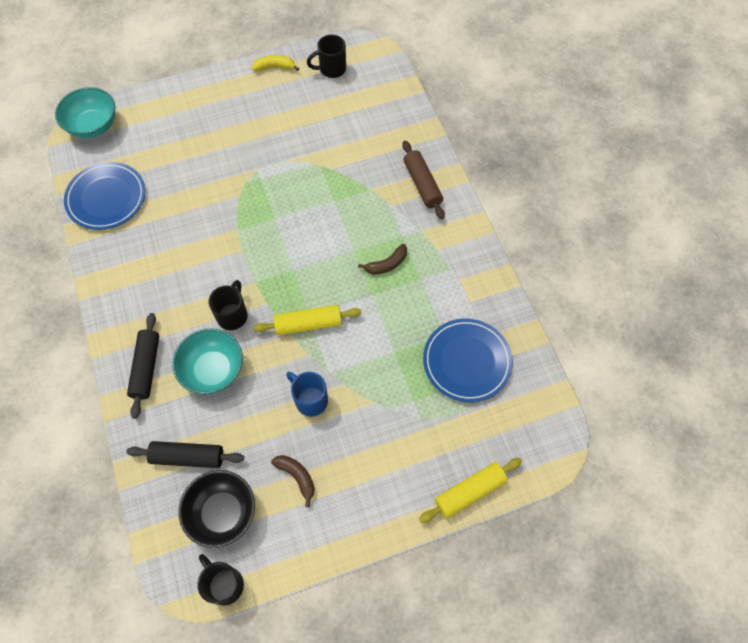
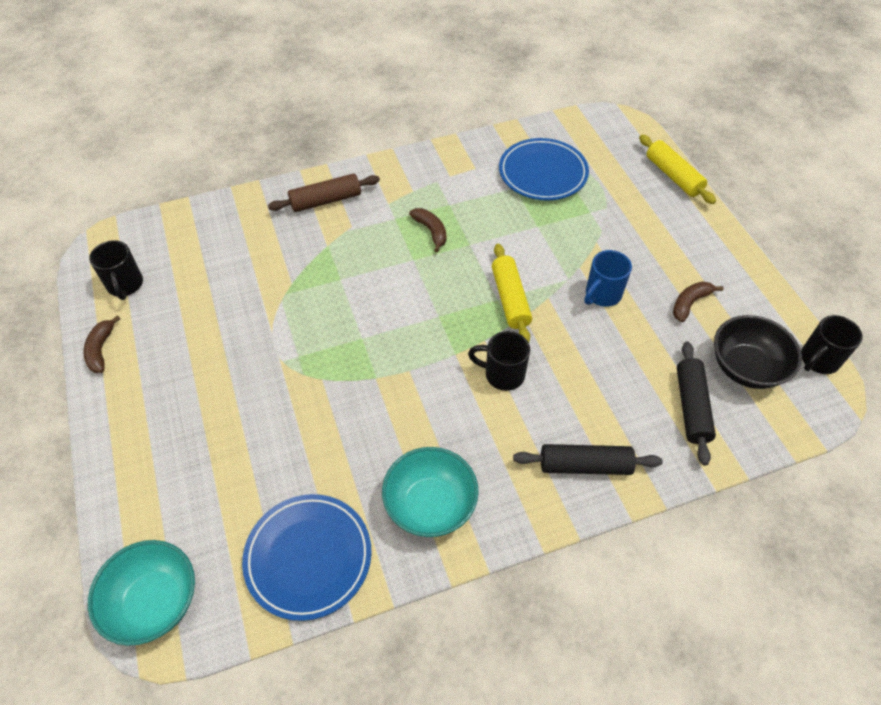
camera: 90 degrees left, 10 degrees down
(213, 370) = (579, 390): turquoise bowl -> turquoise bowl (430, 505)
(275, 67) = (101, 349): yellow banana -> brown banana

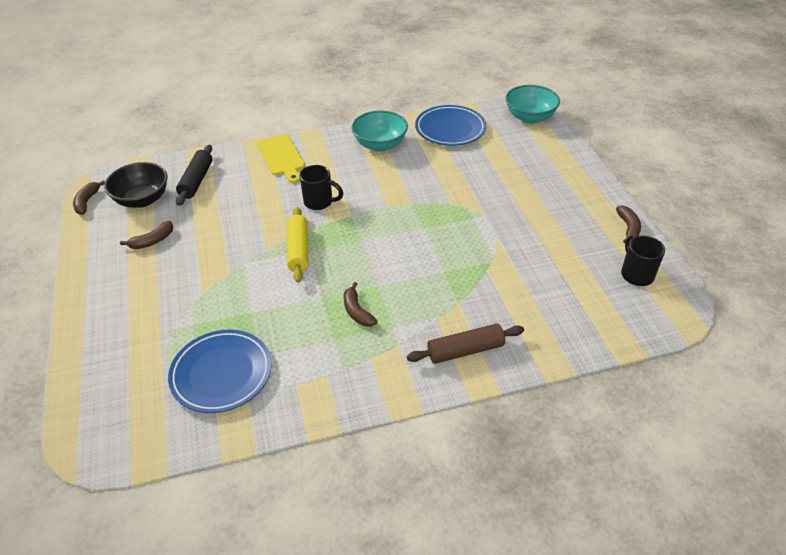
camera: 175 degrees left, 10 degrees down
(585, 465) = (281, 157): black rolling pin -> yellow cutting board
(602, 294) = (220, 250): blue mug -> none
(673, 176) = (80, 362): yellow rolling pin -> none
(818, 360) = (87, 202): black mug -> brown banana

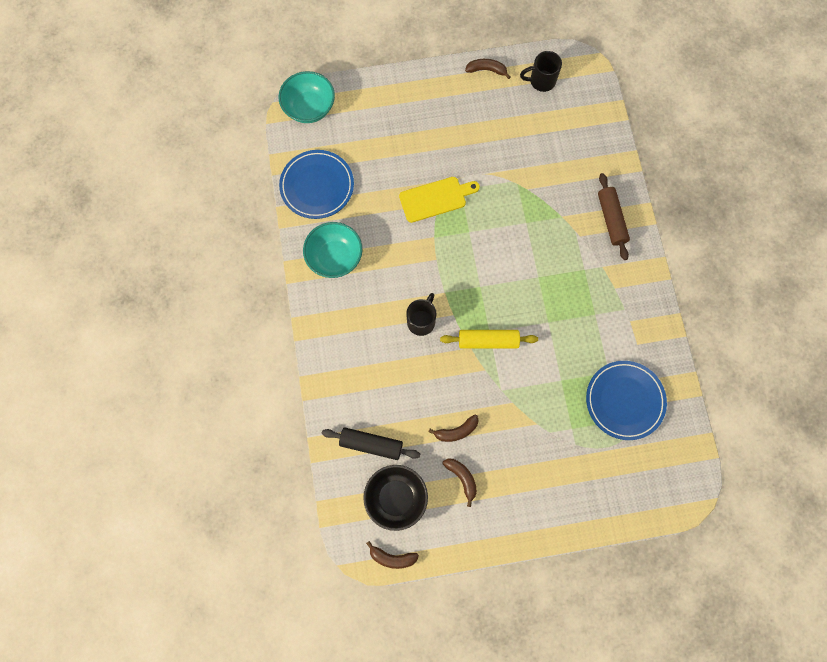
camera: 85 degrees left, 30 degrees up
(281, 157) = (341, 357): yellow cutting board -> yellow cutting board (435, 198)
(357, 311) = (566, 295): brown banana -> brown banana (456, 431)

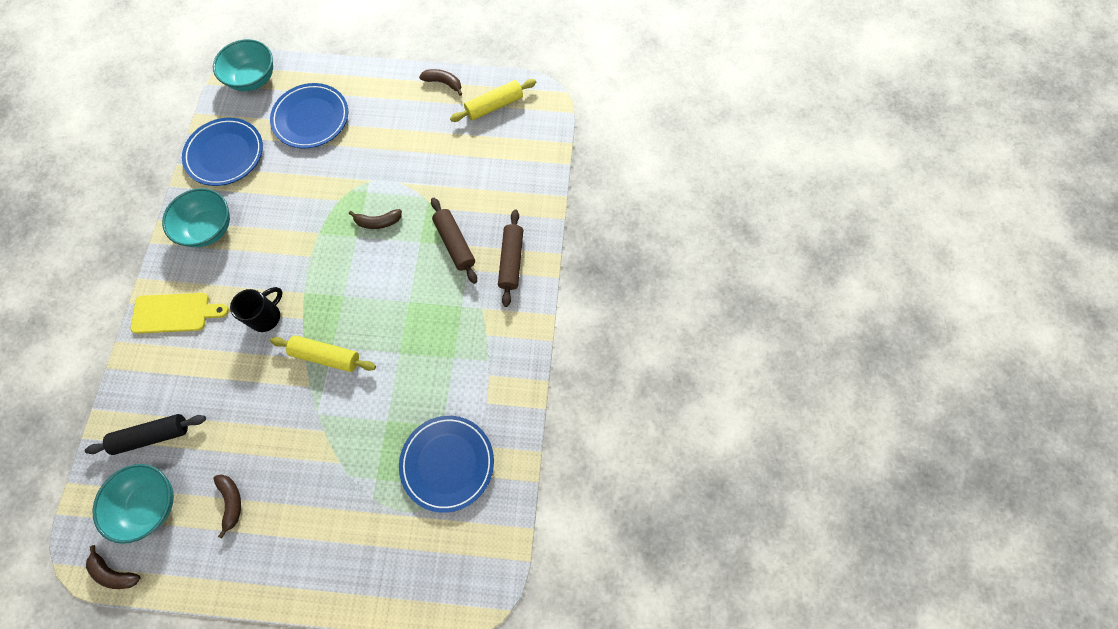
camera: 15 degrees right, 5 degrees down
(371, 444) = (153, 435): black rolling pin -> black rolling pin turned 45 degrees counterclockwise
(380, 133) = (311, 118): none -> blue plate
(396, 498) = (150, 504): black bowl -> turquoise bowl
(435, 198) = (337, 195): yellow cutting board -> yellow cutting board (175, 313)
(456, 431) = (249, 446): brown banana -> brown banana (378, 222)
(541, 81) = (494, 106): black mug -> yellow rolling pin
(557, 216) = (454, 243): none -> brown rolling pin

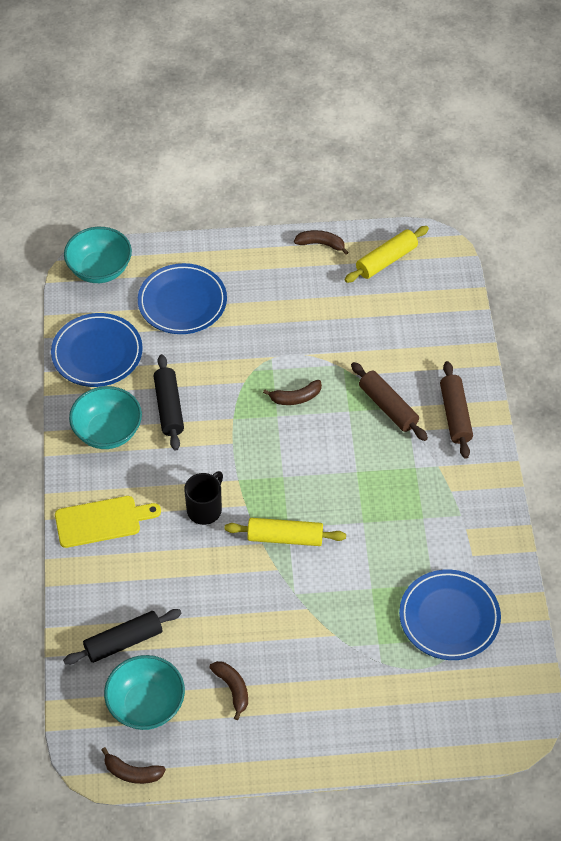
camera: 10 degrees left, 15 degrees down
(268, 214) = (169, 407): none -> black rolling pin

